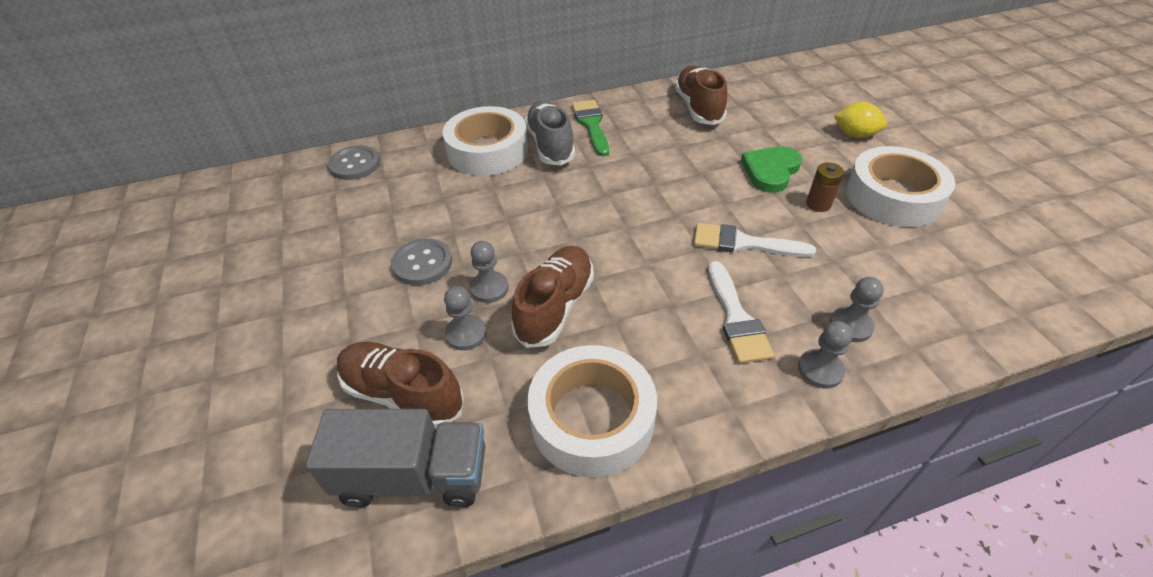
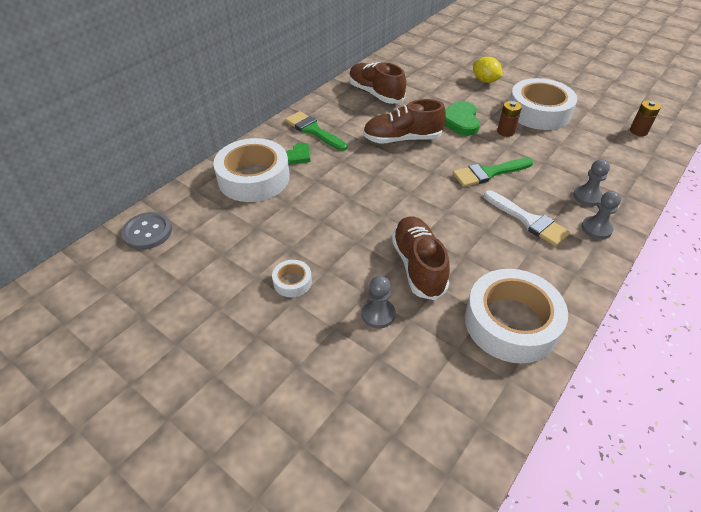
camera: 35 degrees left, 0 degrees up
(403, 394) = (378, 378): brown shoe -> brown shoe (402, 139)
(413, 476) = (443, 424): grey truck -> none
(422, 263) = (292, 282): grey button -> white tape
(489, 288) = (361, 275): grey pawn -> none
(550, 145) = (298, 156): grey shoe -> green heart
(743, 243) = (488, 173): white brush -> green brush
(855, 135) = (485, 81): yellow lemon -> yellow lemon turned 60 degrees clockwise
(1030, 276) = (638, 131): none -> brown battery

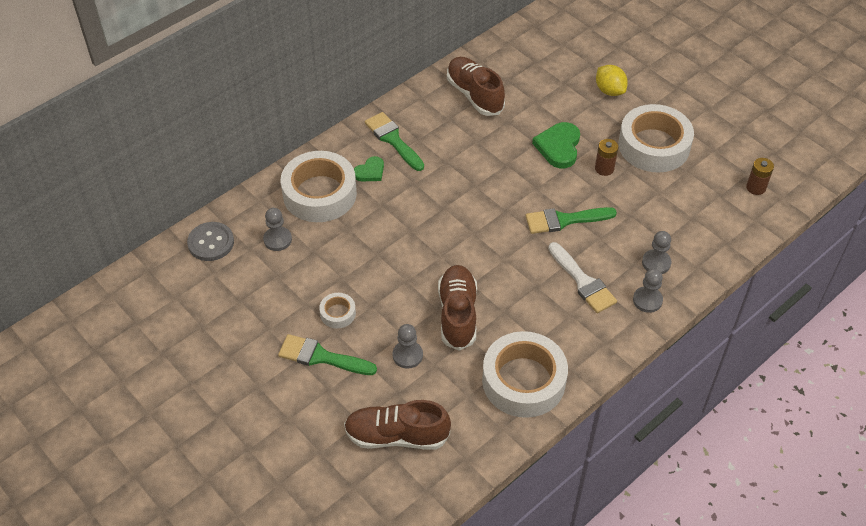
camera: 10 degrees right, 5 degrees up
(217, 221) = (277, 239): none -> grey pawn
(282, 330) = (321, 357): none -> green brush
(402, 139) = (486, 164): brown shoe -> brown shoe (396, 436)

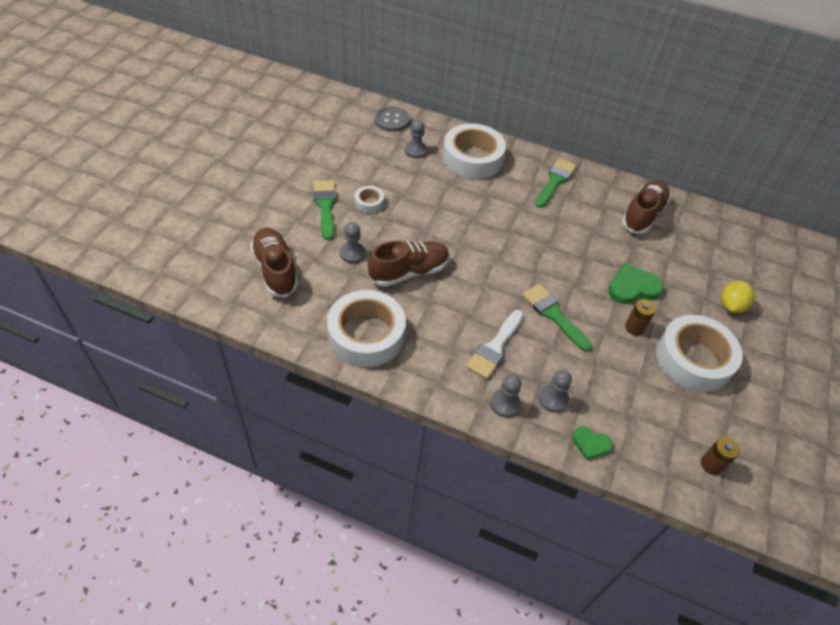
camera: 60 degrees right, 0 degrees up
(370, 171) = (513, 178): green heart -> green heart (590, 444)

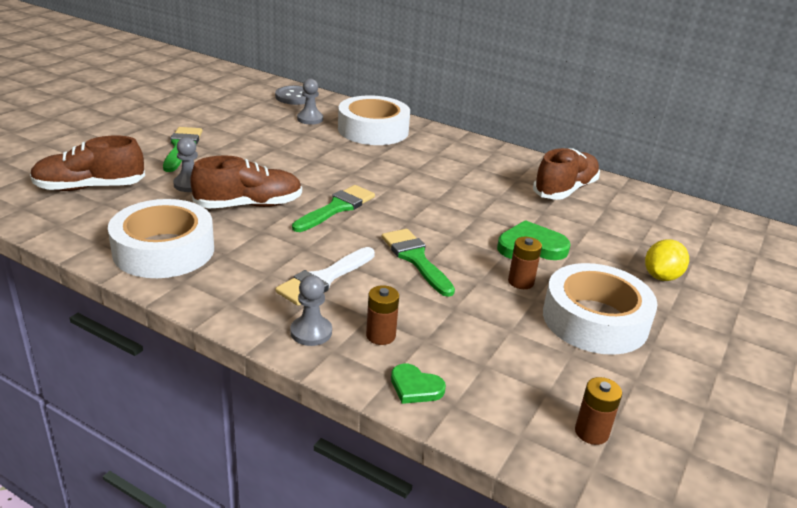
camera: 10 degrees right, 20 degrees down
(275, 270) = (90, 187): brown shoe -> brown shoe turned 90 degrees counterclockwise
(369, 202) = (234, 149): white tape -> none
(553, 399) = (380, 336): grey pawn -> brown battery
(555, 181) = (464, 155): green brush -> green brush (337, 208)

